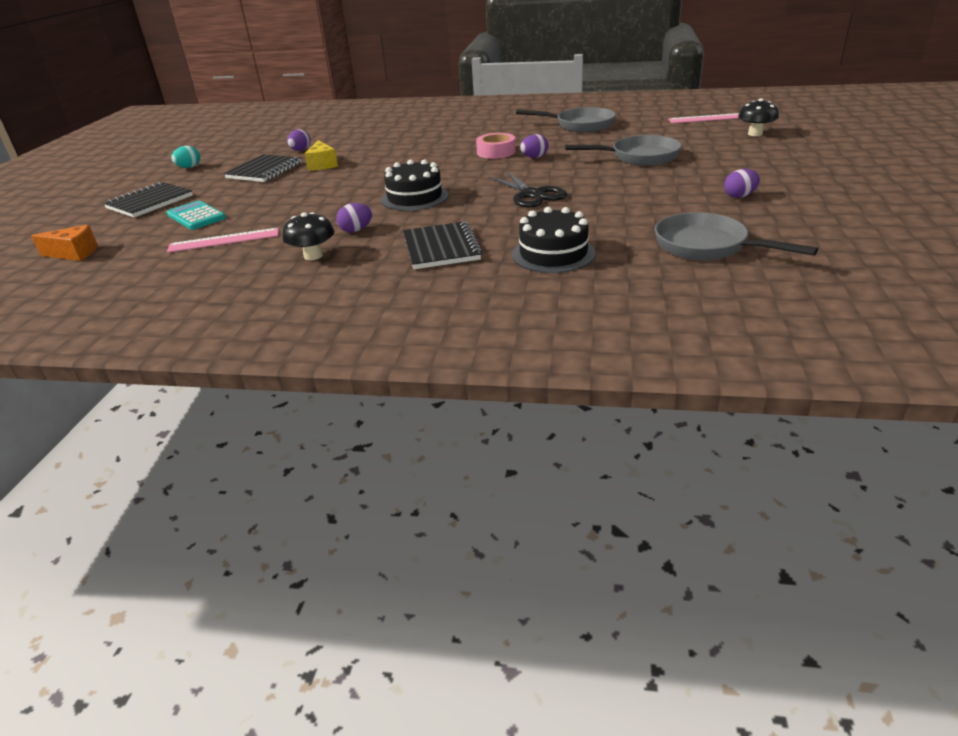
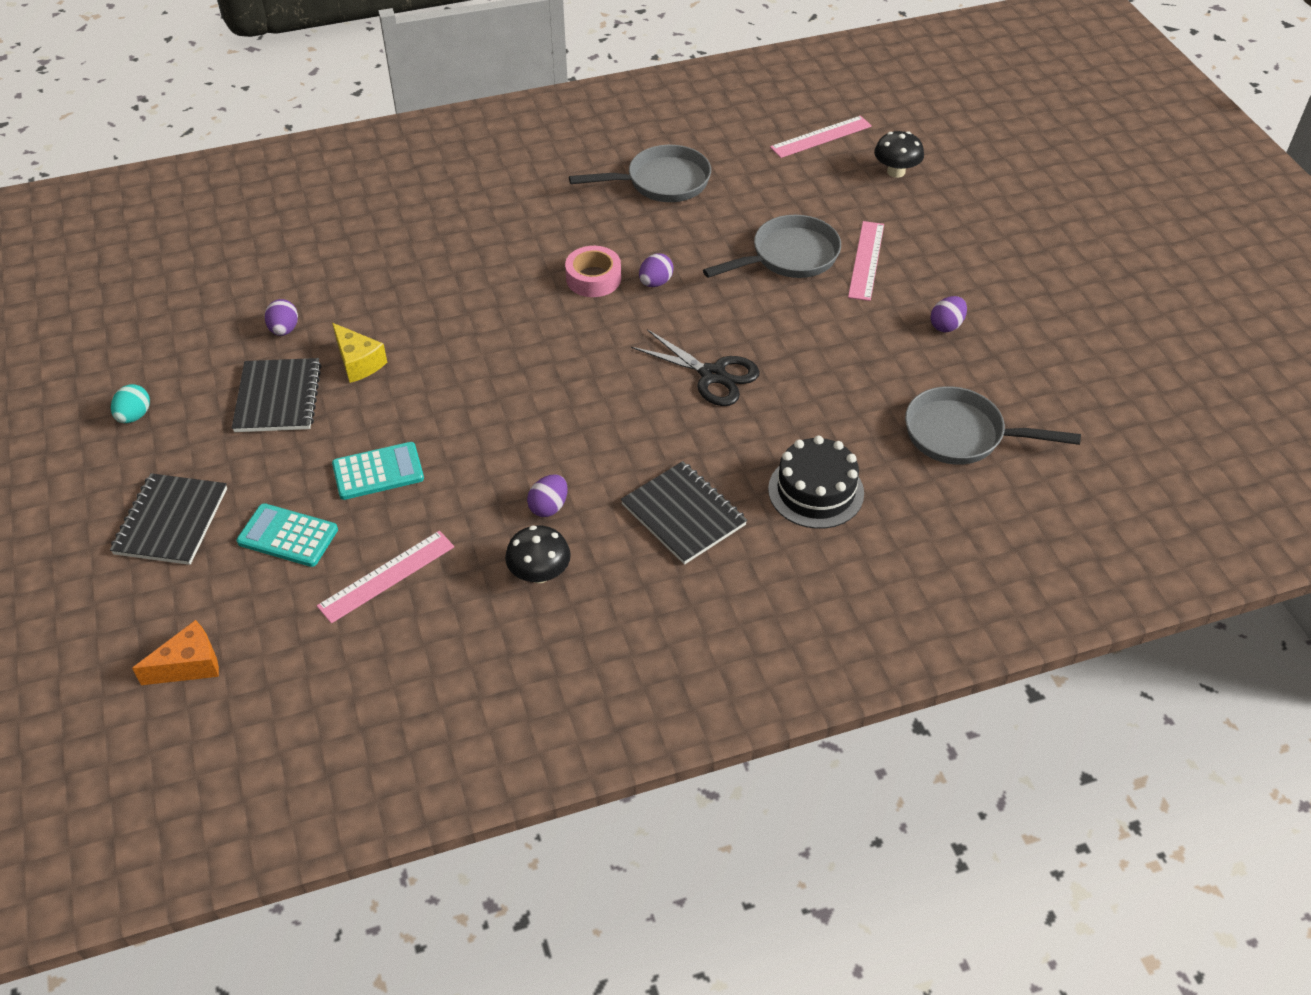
camera: 30 degrees left, 15 degrees up
(277, 202) = (378, 472): none -> turquoise calculator
(415, 197) = (566, 416): black cake -> none
(698, 164) = (866, 260): none -> pink ruler

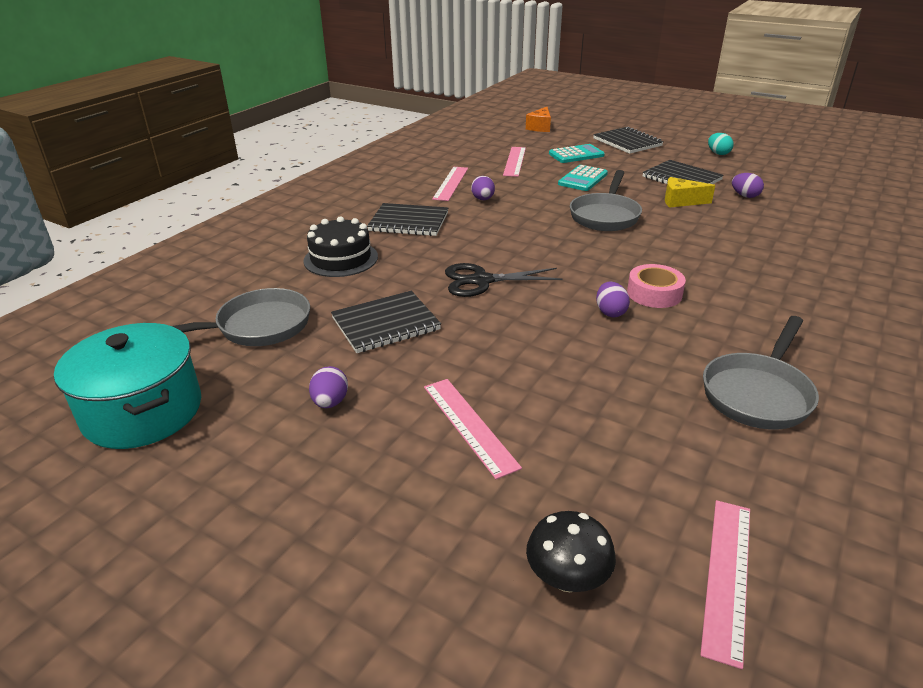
camera: 140 degrees right, 15 degrees down
(539, 573) = (450, 183): black mushroom -> pink ruler
(789, 257) = (543, 388): grey pan -> grey pan (605, 216)
(846, 374) = (385, 324): none -> black notebook
(1091, 392) = (143, 411): none -> turquoise pot

